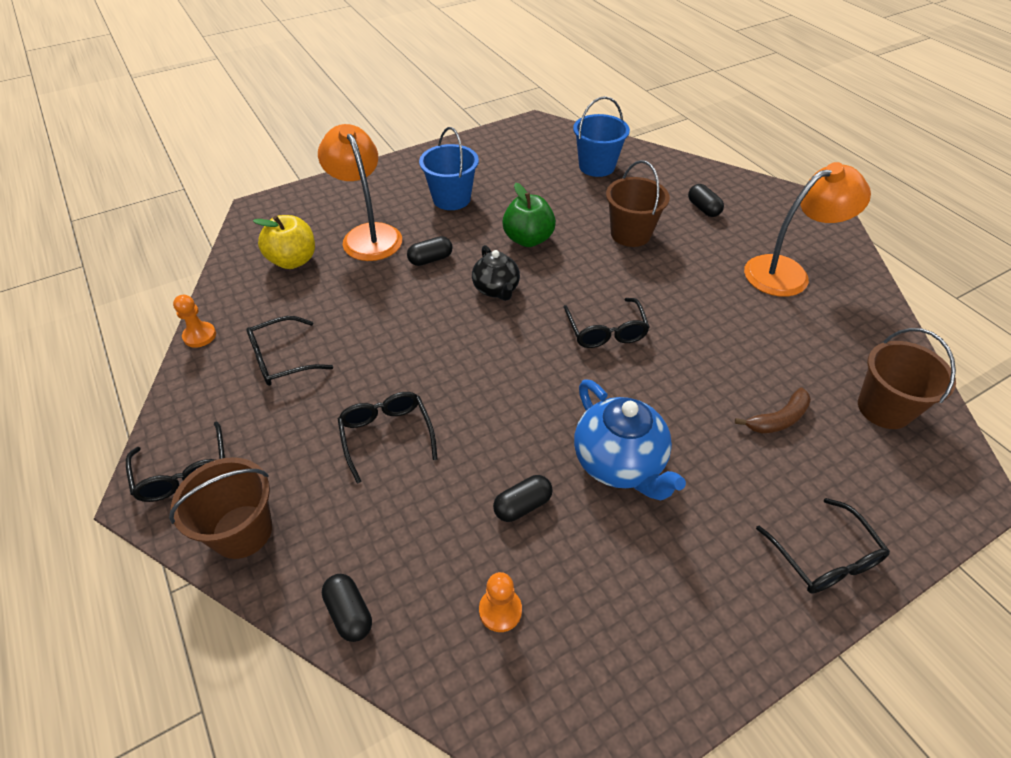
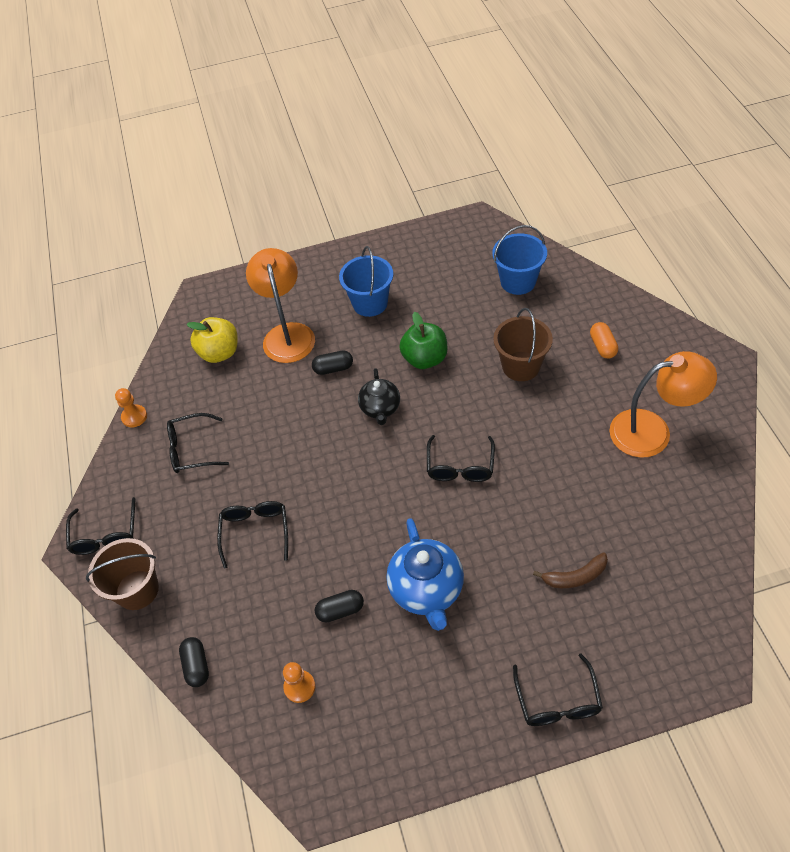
camera: 20 degrees right, 5 degrees up
(703, 208) = (602, 346): black capsule -> orange capsule
(884, 408) = (674, 584): brown bucket -> none

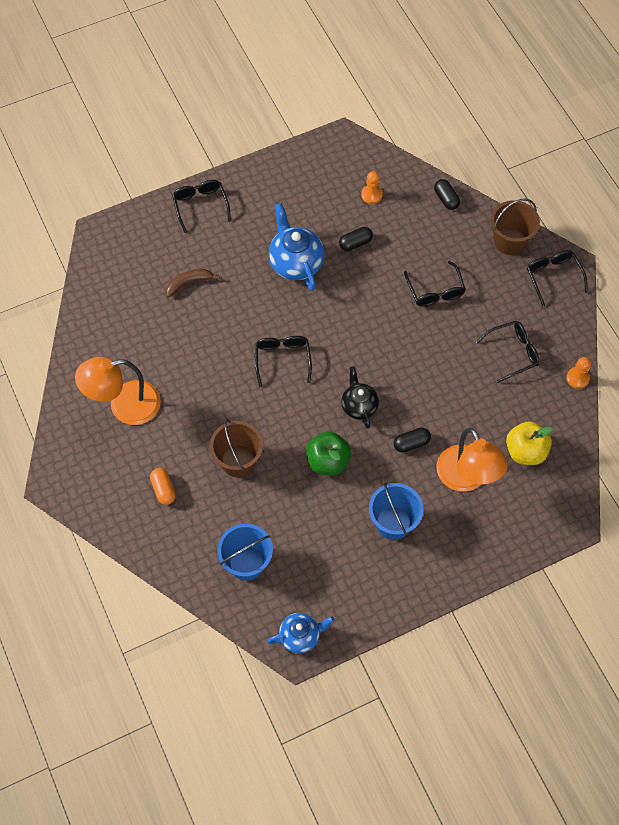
camera: 165 degrees right, 10 degrees up
(473, 229) = (300, 636): none -> blue teapot

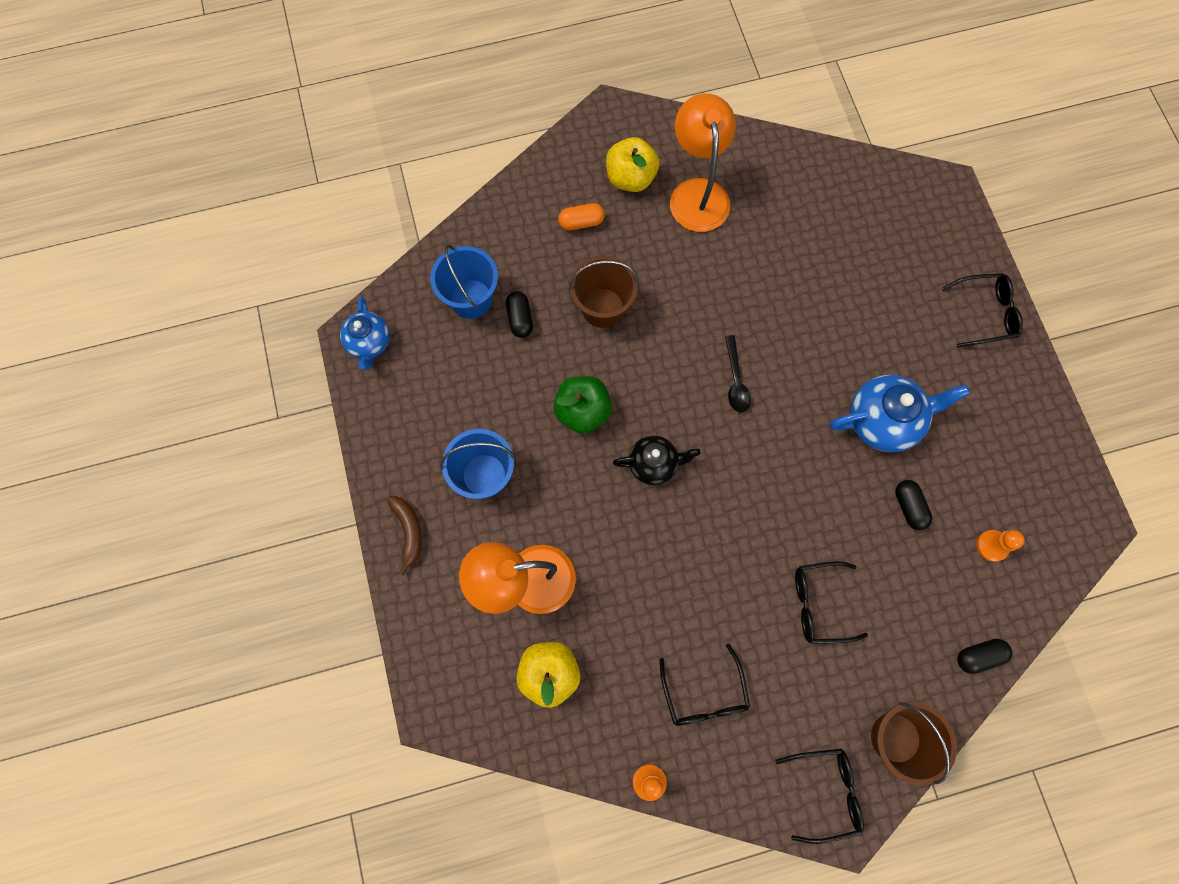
camera: 100 degrees right, 10 degrees up
(116, 458) = (630, 178): none -> yellow apple
(189, 283) = (863, 284): brown banana -> brown banana (408, 531)
(282, 360) = (735, 380): black glasses -> black spoon
(411, 443) = (588, 520): black capsule -> black capsule (520, 319)

